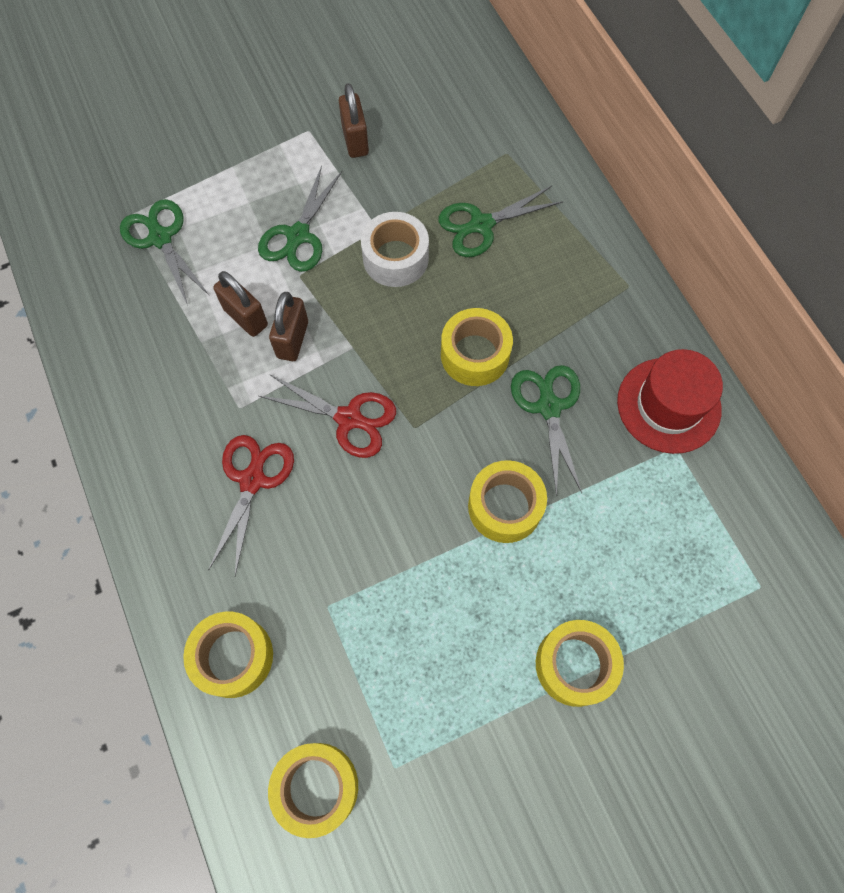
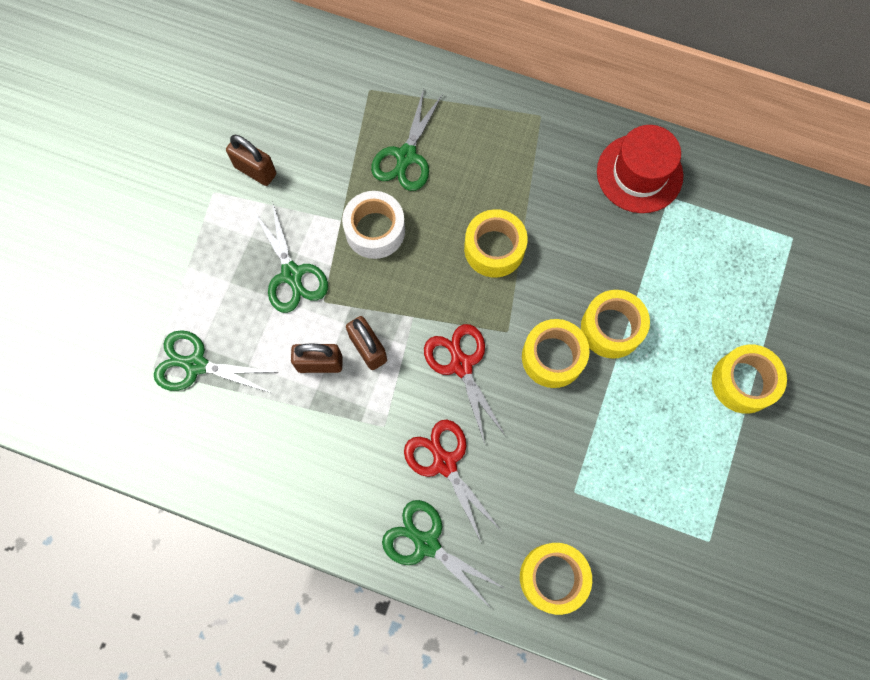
camera: 45 degrees left, 5 degrees up
(316, 787) = (679, 597): yellow tape -> yellow tape (552, 357)
(349, 418) = (461, 365): red scissors -> red scissors turned 90 degrees counterclockwise
(549, 407) = (573, 241): green scissors -> green scissors (427, 544)

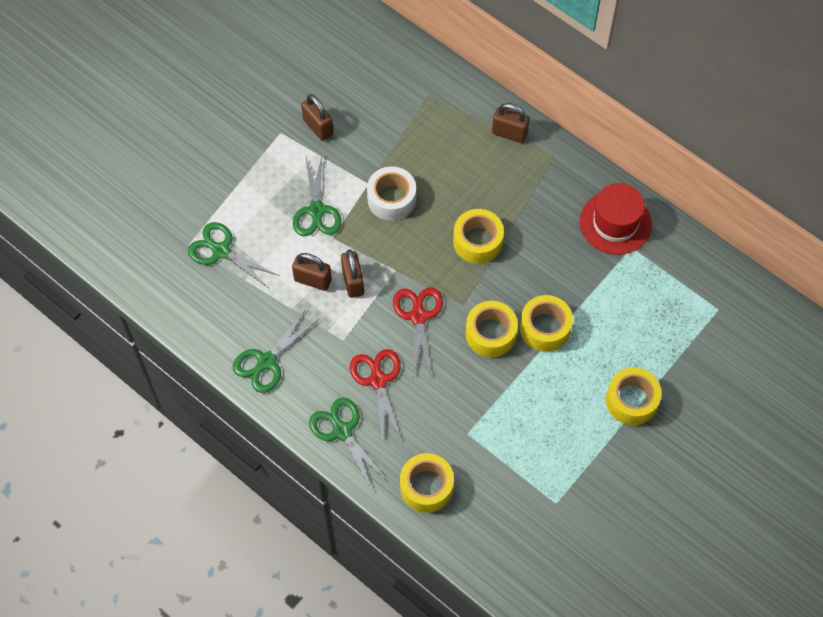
camera: 20 degrees right, 10 degrees down
(406, 156) = (437, 153): green scissors -> green scissors (267, 361)
(479, 106) = (509, 133): none -> brown padlock

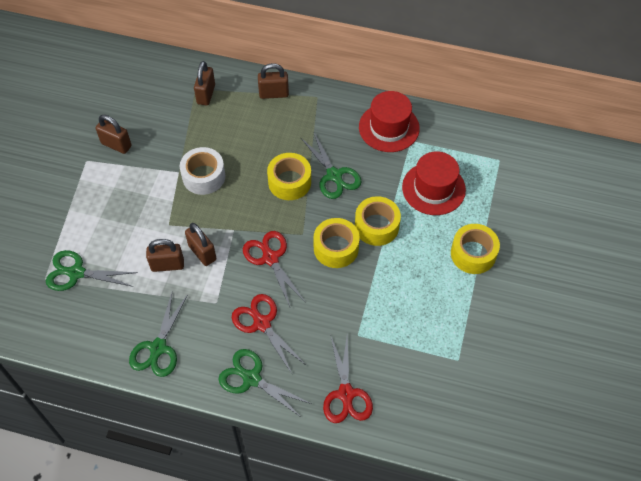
camera: 25 degrees left, 5 degrees down
(316, 210) = (145, 209): green scissors -> green scissors (334, 175)
(426, 486) = (346, 394): yellow tape -> red scissors
(436, 105) = (206, 94): none -> brown padlock
(627, 312) = (433, 188): none -> red hat

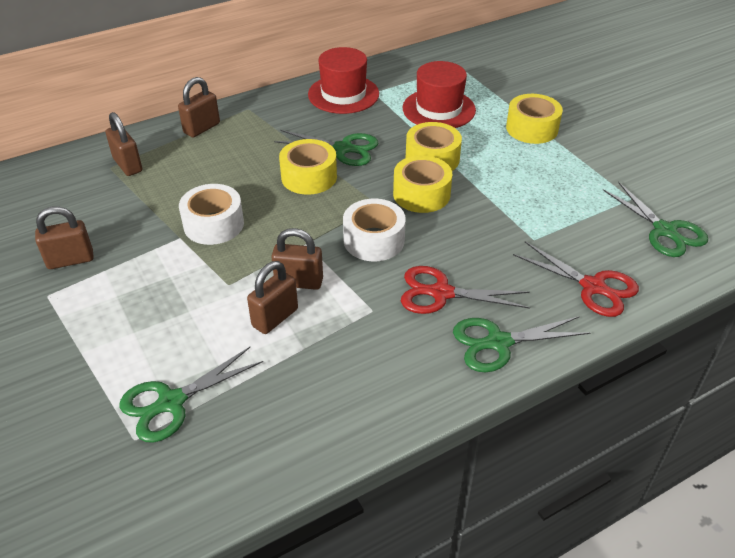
camera: 45 degrees left, 15 degrees down
(158, 348) = (368, 394): green scissors -> green scissors (665, 230)
(270, 258) = (374, 240): red scissors -> white tape

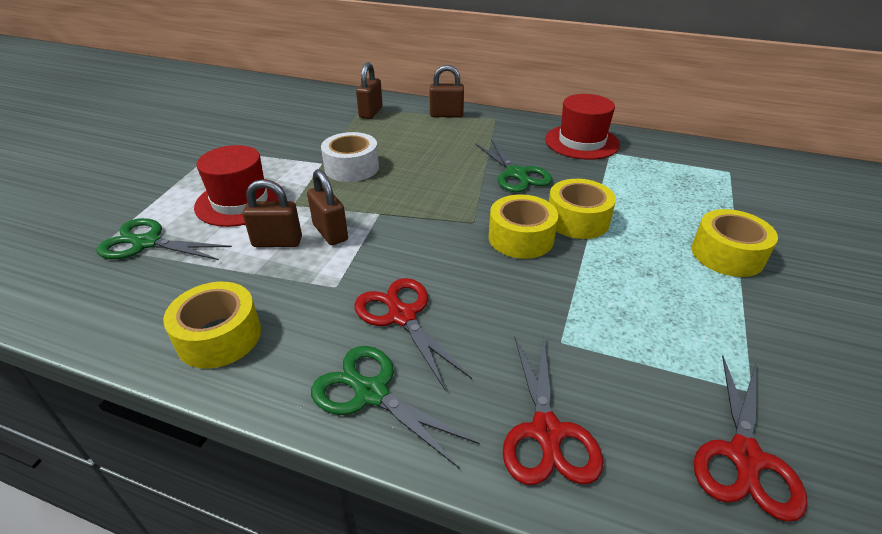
camera: 50 degrees right, 5 degrees down
(70, 260) = (256, 141): brown padlock -> none
(309, 177) = (459, 177): yellow tape -> yellow tape (219, 336)
(374, 240) = (425, 243): white tape -> none
(438, 109) = (649, 190): red hat -> red hat (240, 201)
(665, 230) = (744, 457): green scissors -> red scissors

